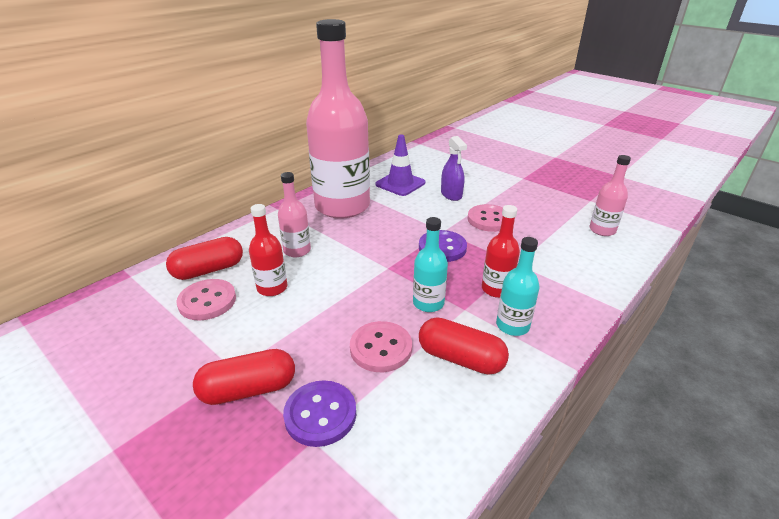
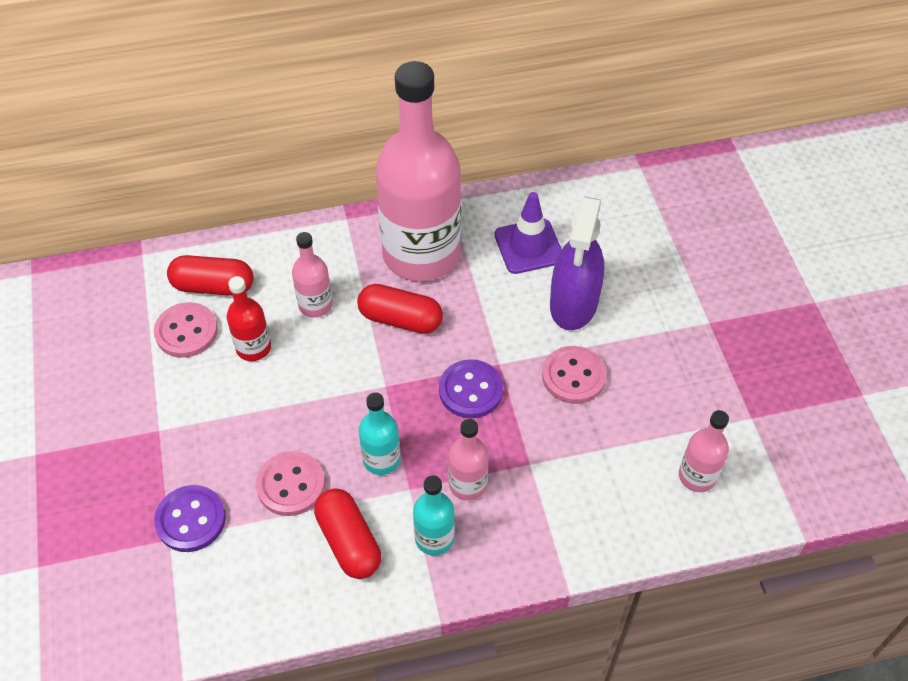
camera: 35 degrees right, 20 degrees up
(248, 389) = (156, 459): red capsule -> red capsule (400, 319)
(451, 194) = (573, 303): purple spray bottle -> purple spray bottle, size x1.63
(496, 289) = (467, 484): red bottle -> pink bottle

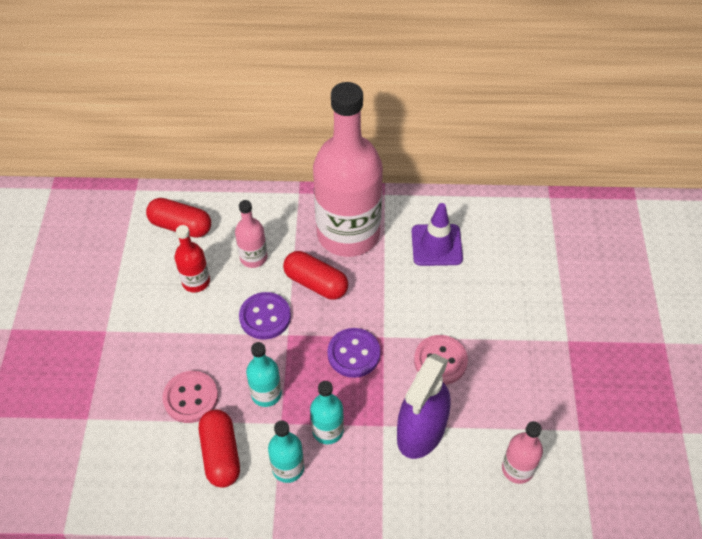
camera: 15 degrees right, 0 degrees up
(186, 331) = (150, 258): pink button -> none
(191, 520) = (108, 407): purple button -> purple button (265, 317)
(467, 484) = (328, 430): pink bottle -> turquoise bottle
(573, 303) = (459, 300): purple spray bottle -> purple spray bottle (421, 431)

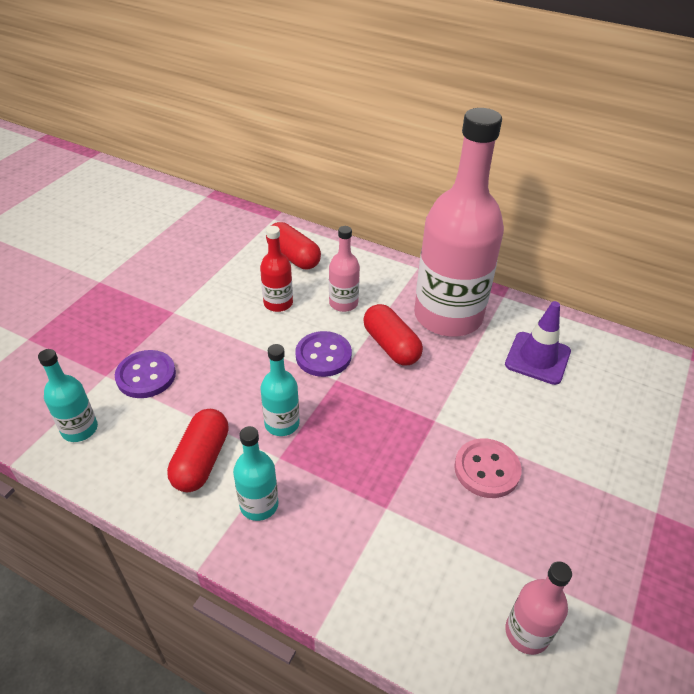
camera: 25 degrees right, 10 degrees down
(191, 398) = (208, 397): pink button -> none
(328, 430) = (323, 486): turquoise bottle -> turquoise bottle (80, 429)
(354, 354) = (393, 423): purple button -> purple button (146, 376)
(421, 431) = (427, 533): purple spray bottle -> none

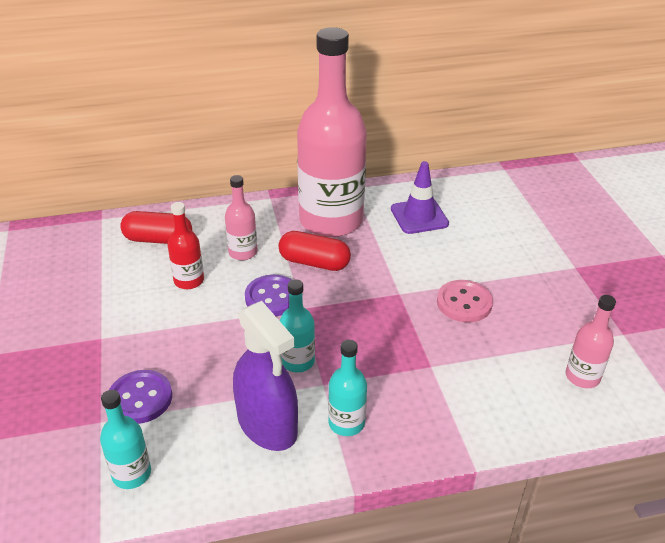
camera: 40 degrees left, 5 degrees down
(201, 460) = (267, 425): red capsule -> purple spray bottle

